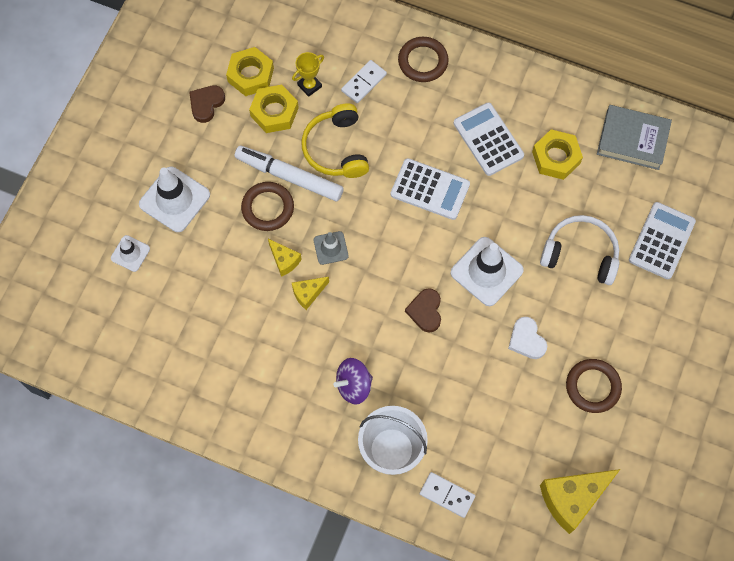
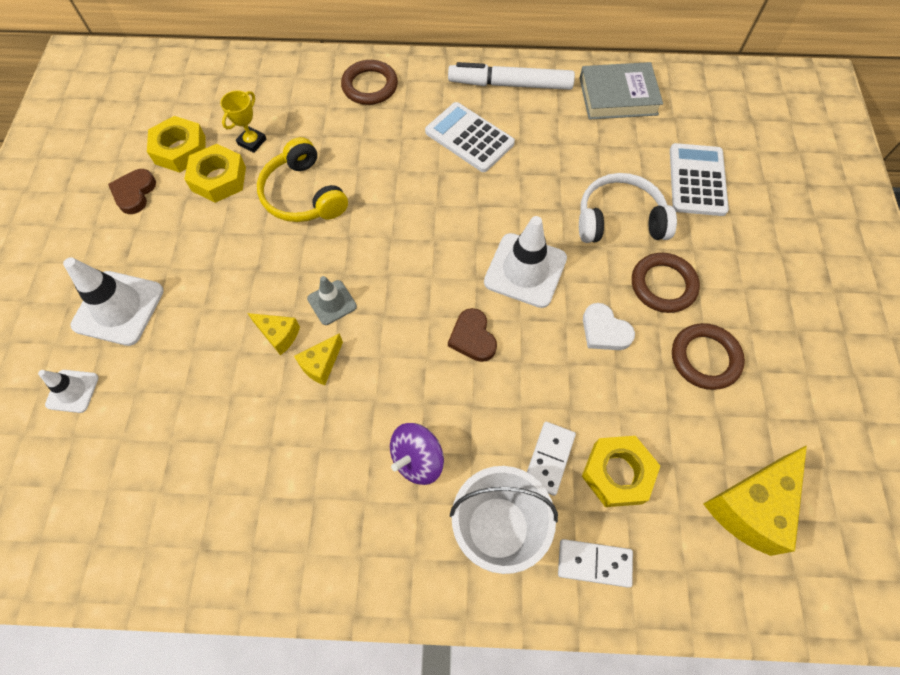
camera: 20 degrees left, 5 degrees down
(268, 208) = (240, 282): brown ring -> brown ring (663, 285)
(290, 177) = (257, 240): white marker -> white marker (511, 85)
(363, 82) = (312, 122): white domino -> white domino (549, 458)
(430, 189) = (425, 205): white calculator -> none
(556, 157) = (548, 134): yellow nut -> yellow nut (617, 473)

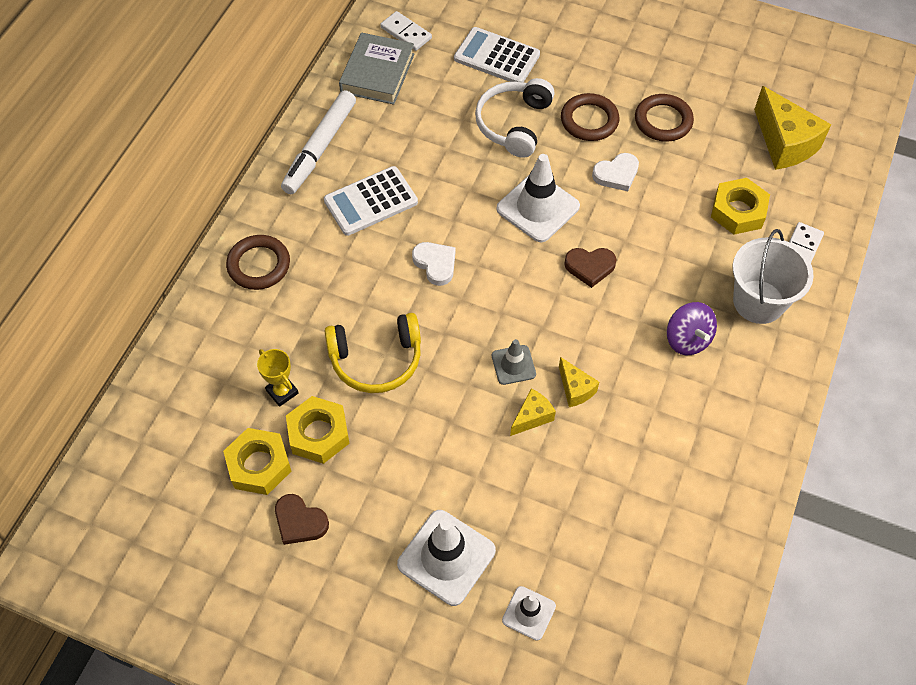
camera: 70 degrees left, 5 degrees down
(421, 206) = (435, 264): none -> white heart
(549, 458) = (713, 250): white domino -> white domino (406, 33)

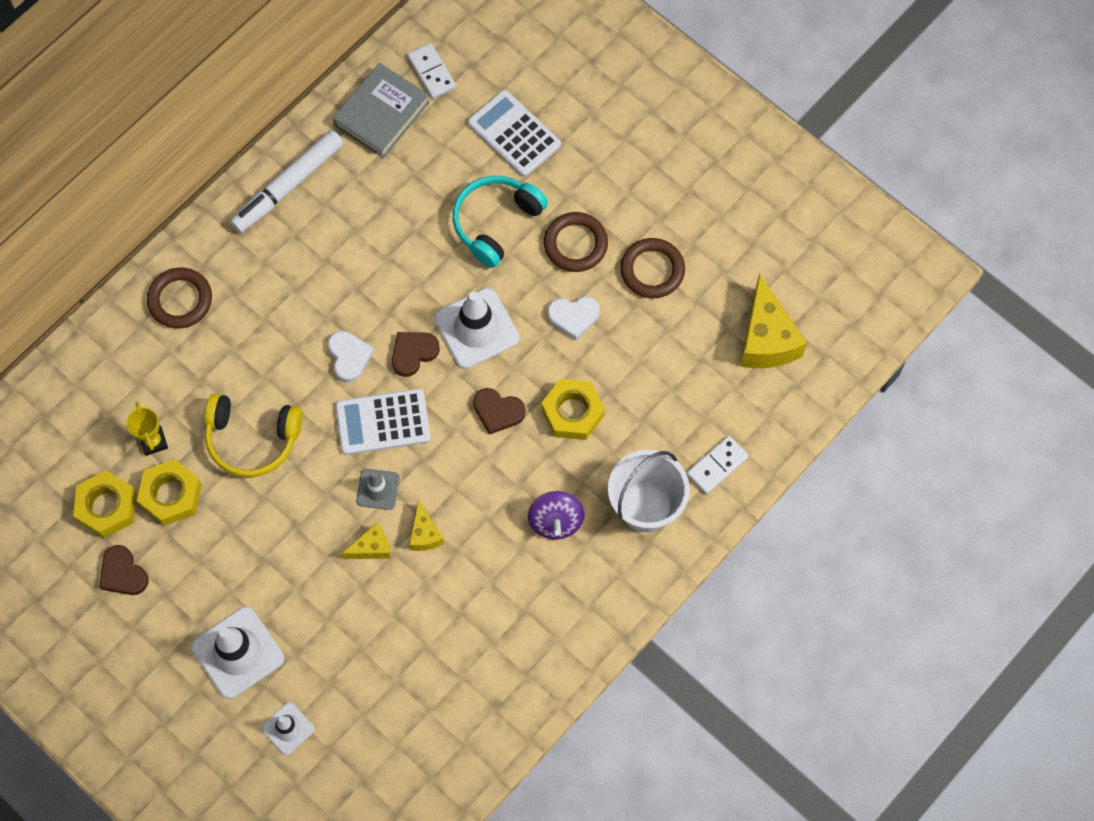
camera: 20 degrees right, 10 degrees up
(371, 201) = (314, 265): white calculator -> white calculator (383, 422)
(492, 244) = (413, 353): none -> brown heart
(514, 124) = (495, 222): white headphones -> turquoise headphones
(738, 211) = (676, 401): yellow nut -> yellow nut (572, 412)

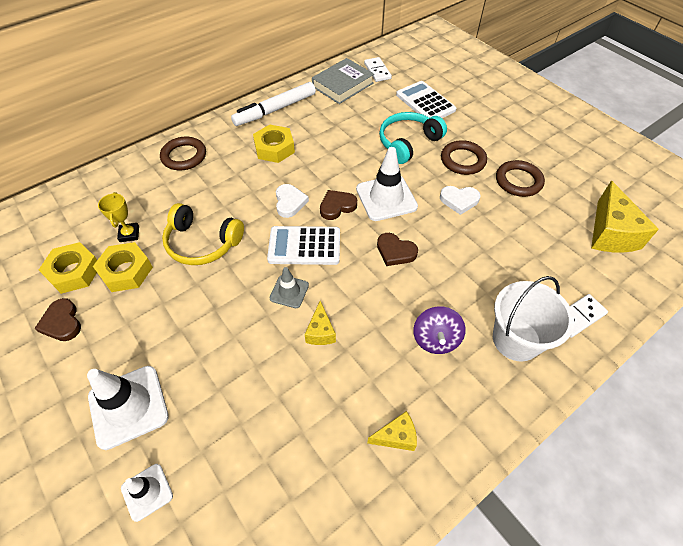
camera: 10 degrees right, 15 degrees down
(372, 547) = (273, 335): yellow cheese -> yellow cheese (396, 436)
(572, 412) = (455, 260): yellow nut -> yellow nut (274, 148)

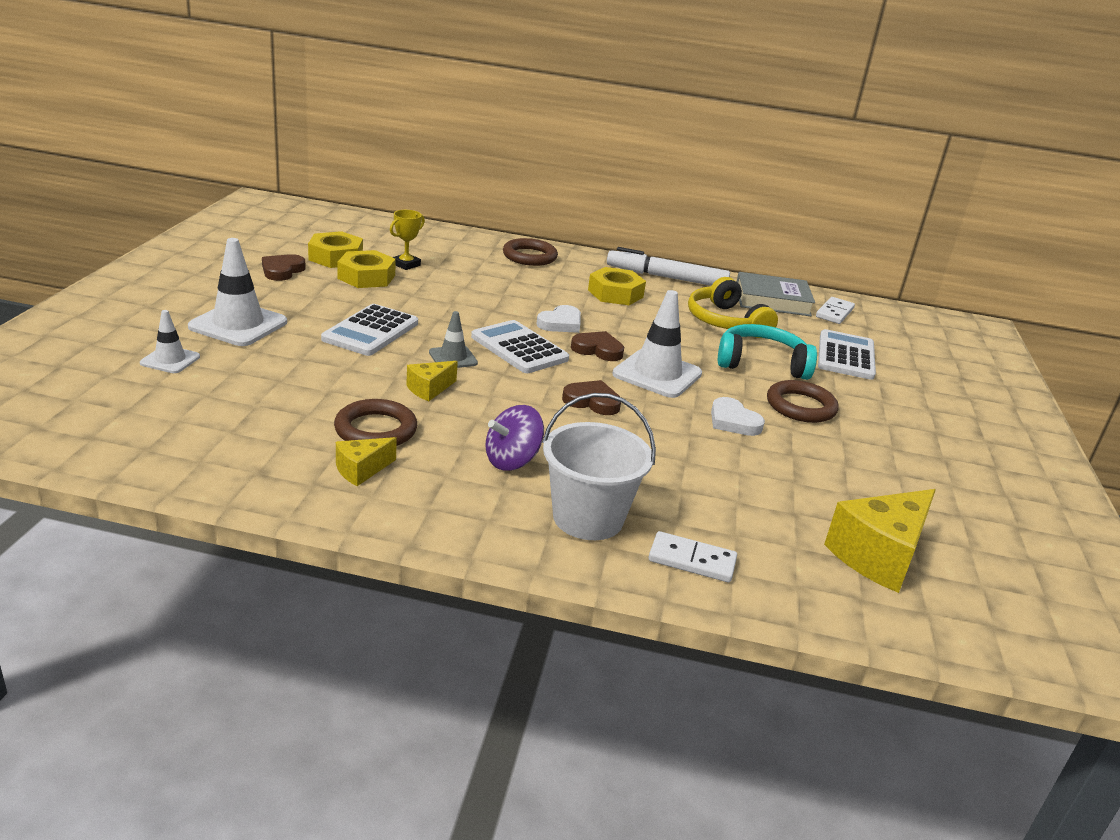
camera: 45 degrees right, 25 degrees down
(202, 243) = (445, 298): yellow headphones -> yellow headphones (725, 322)
(213, 319) = (371, 331): none -> white calculator
(395, 251) = (592, 401): brown heart -> brown heart turned 120 degrees clockwise
(396, 436) = (361, 470): yellow cheese -> yellow cheese turned 105 degrees clockwise
(518, 181) = (839, 456): brown ring -> brown ring (375, 430)

